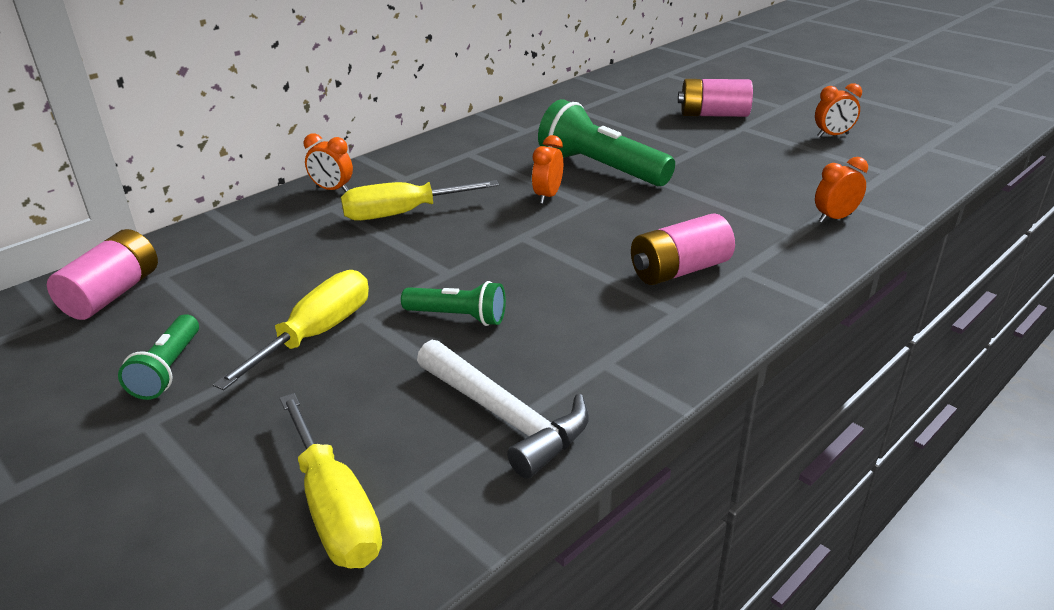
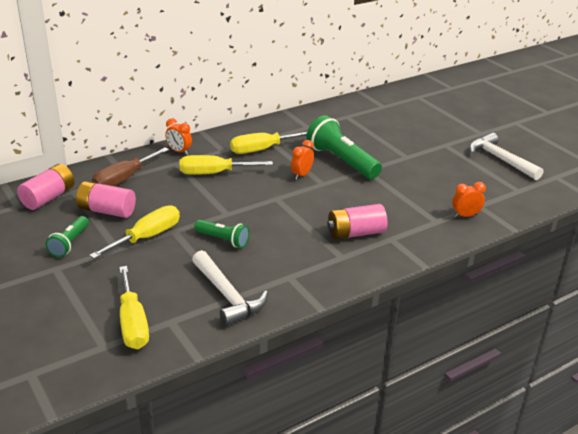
camera: 10 degrees right, 0 degrees up
(247, 244) = (124, 179): none -> brown screwdriver
(468, 169) = (262, 149): none -> yellow screwdriver
(713, 114) = (432, 133): pink battery -> pink battery (107, 211)
(833, 135) = (500, 159): orange clock -> white hammer

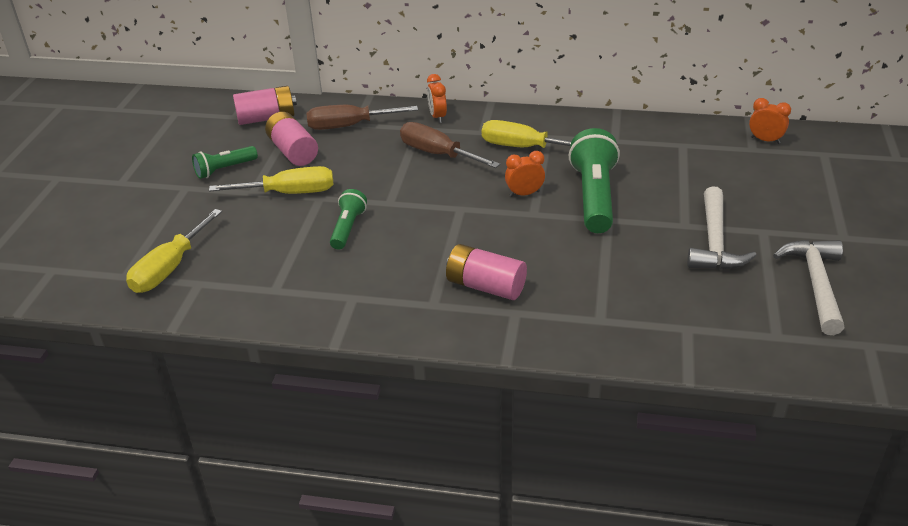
camera: 45 degrees right, 5 degrees up
(214, 173) = (438, 154): yellow screwdriver -> brown screwdriver
(223, 240) = (348, 228): green flashlight -> green flashlight turned 150 degrees counterclockwise
(227, 295) = (273, 285): white hammer -> white hammer (714, 242)
(465, 216) = (648, 331): orange clock -> orange clock (765, 140)

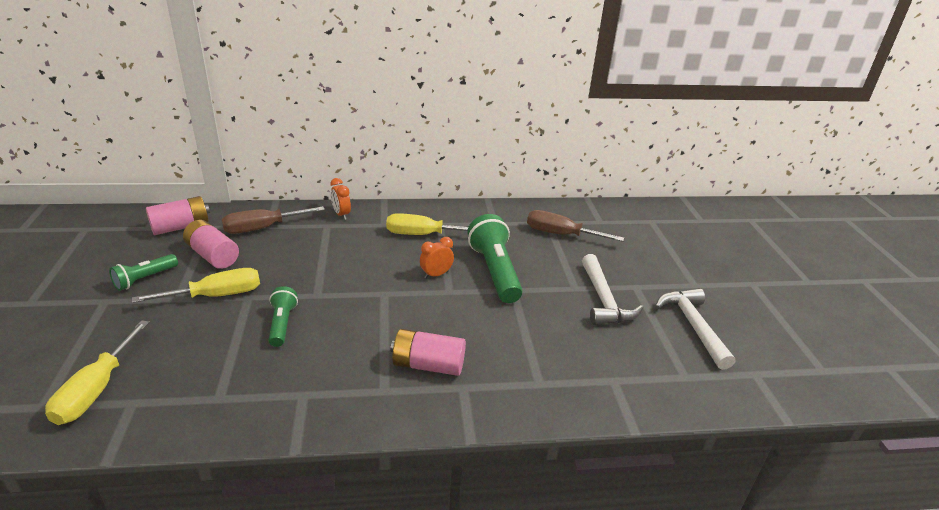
camera: 20 degrees left, 5 degrees down
(438, 154) = (350, 246): brown screwdriver -> brown screwdriver (561, 234)
(765, 140) = (606, 214): orange clock -> none

